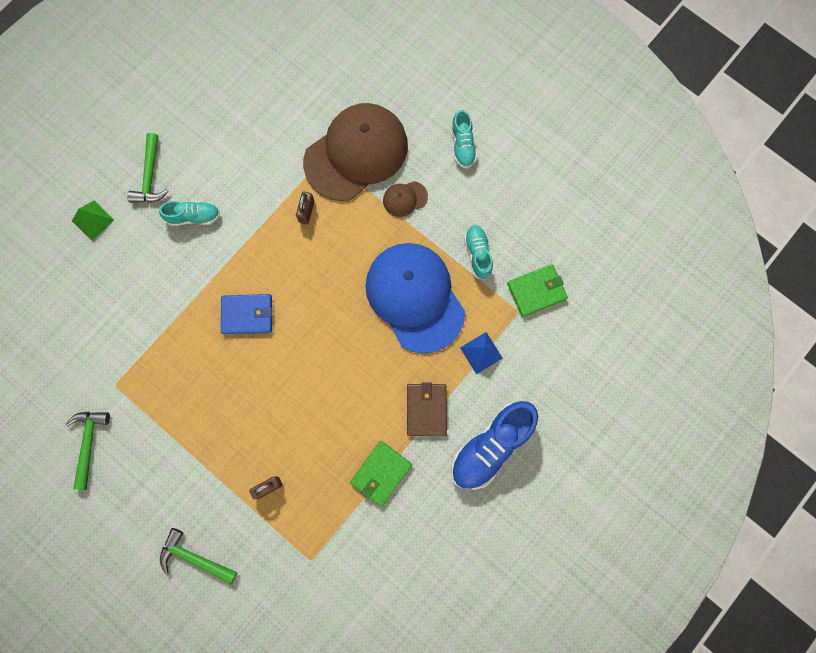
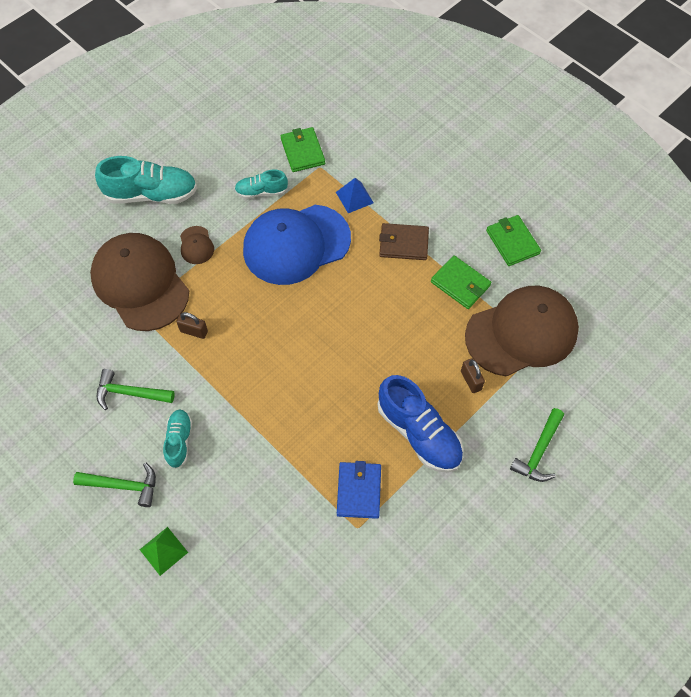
camera: 85 degrees left, 15 degrees down
(89, 443) = (419, 557): green hammer -> green hammer (130, 393)
(247, 314) = (295, 392): blue wallet -> blue wallet (359, 491)
(326, 541) = (521, 333): none -> brown cap
(439, 530) = (512, 242): none -> green wallet
(463, 145) = (151, 194): turquoise shoe -> turquoise shoe, size x1.79
(491, 446) = (439, 197): blue shoe -> blue shoe (419, 433)

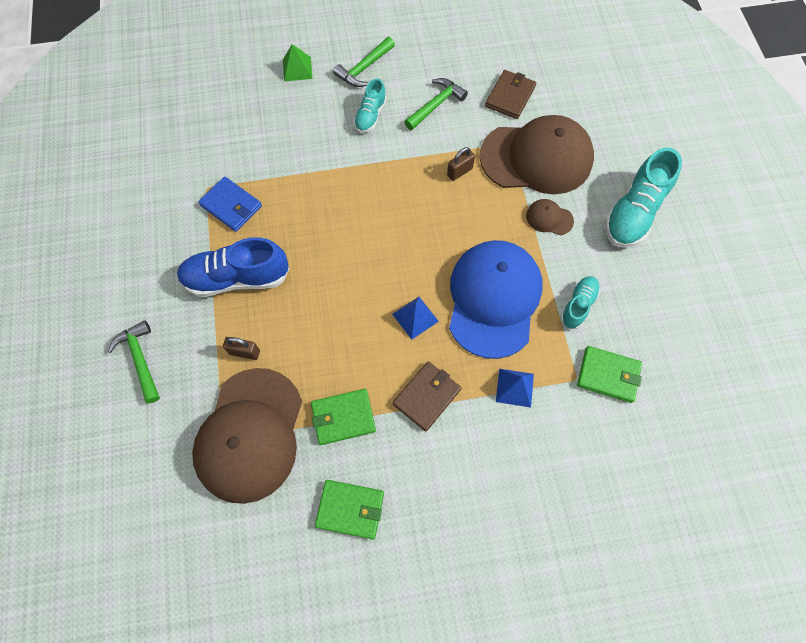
camera: 125 degrees right, 5 degrees up
(81, 338) = (510, 96): none -> brown wallet
(179, 441) = (370, 115): turquoise shoe -> turquoise shoe turned 75 degrees clockwise
(350, 285) = (415, 317): none -> blue pyramid

